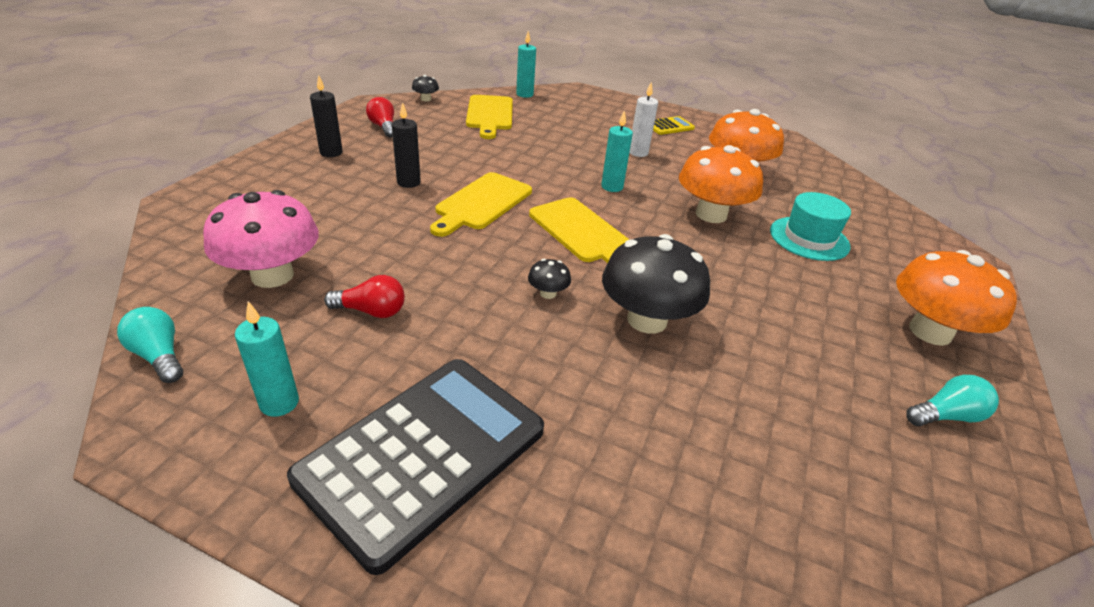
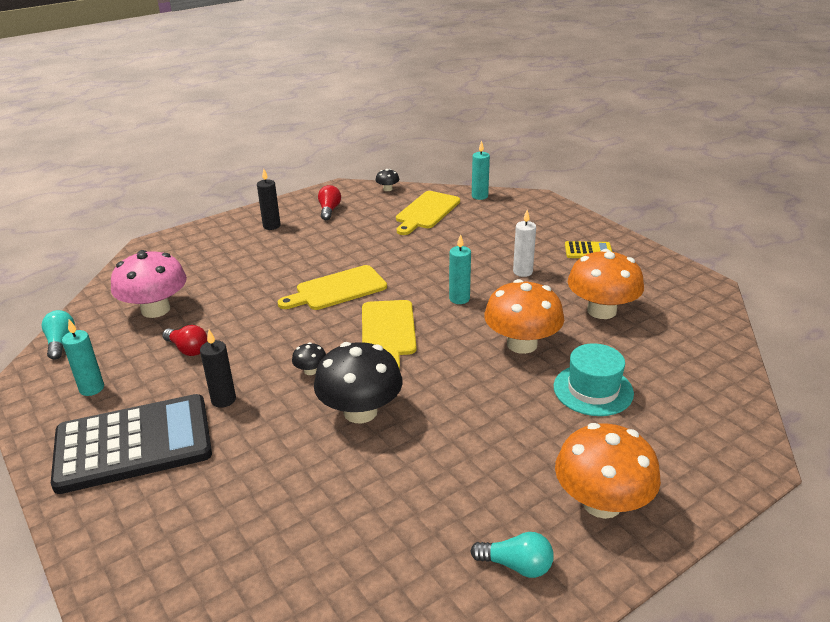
camera: 35 degrees right, 5 degrees down
(408, 182) = (301, 261): black candle -> black candle (223, 400)

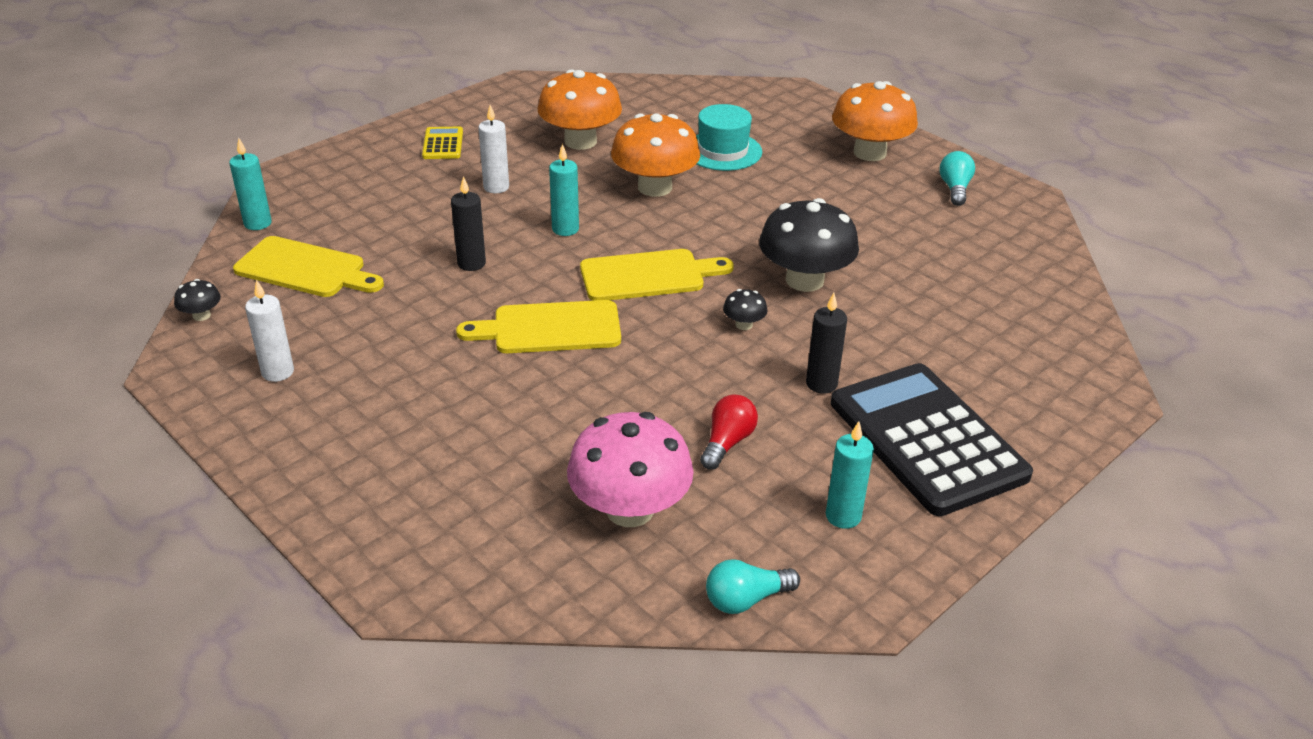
camera: 100 degrees left, 5 degrees up
(271, 226) = (332, 433): black candle -> black candle (471, 263)
(329, 210) = (278, 372): red light bulb -> white candle
(337, 289) = (550, 328): yellow cutting board -> yellow cutting board turned 120 degrees clockwise

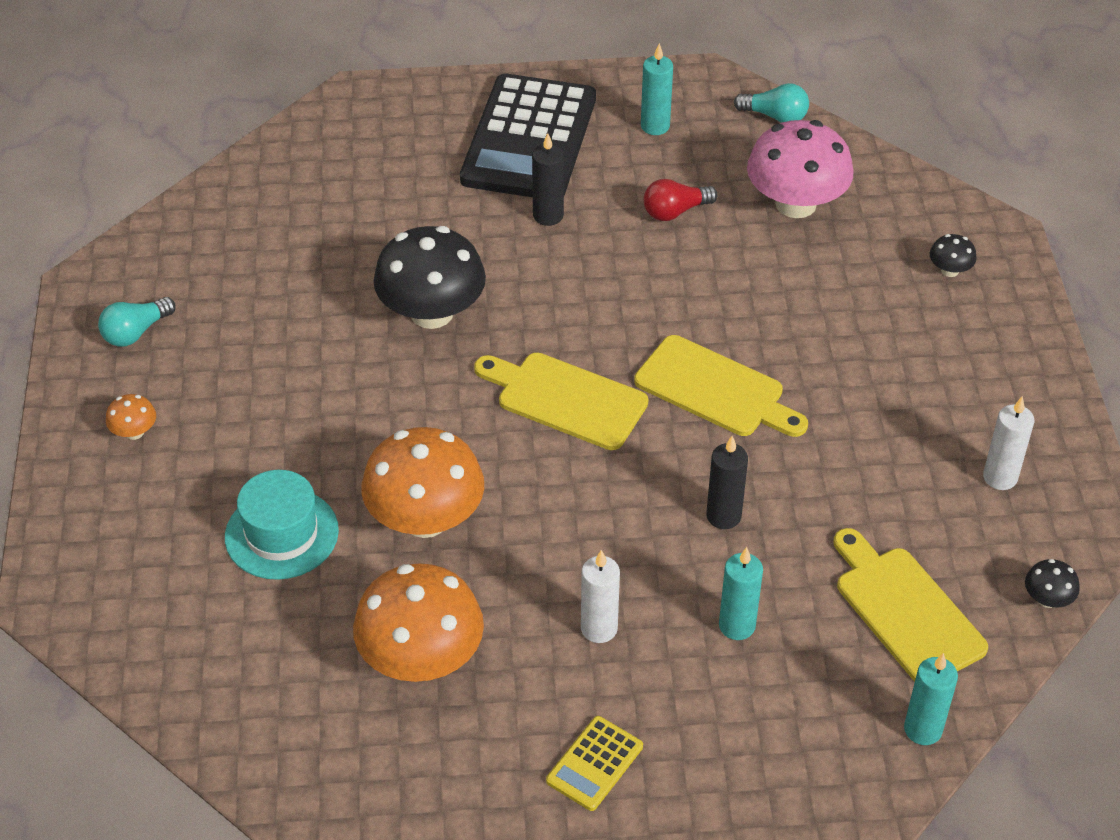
camera: 140 degrees left, 10 degrees up
(565, 229) = (584, 510): turquoise candle -> turquoise candle (737, 626)
(744, 324) = (542, 299): black mushroom -> black mushroom (949, 270)
(869, 153) = (134, 432): orange mushroom -> orange mushroom, size x0.43

